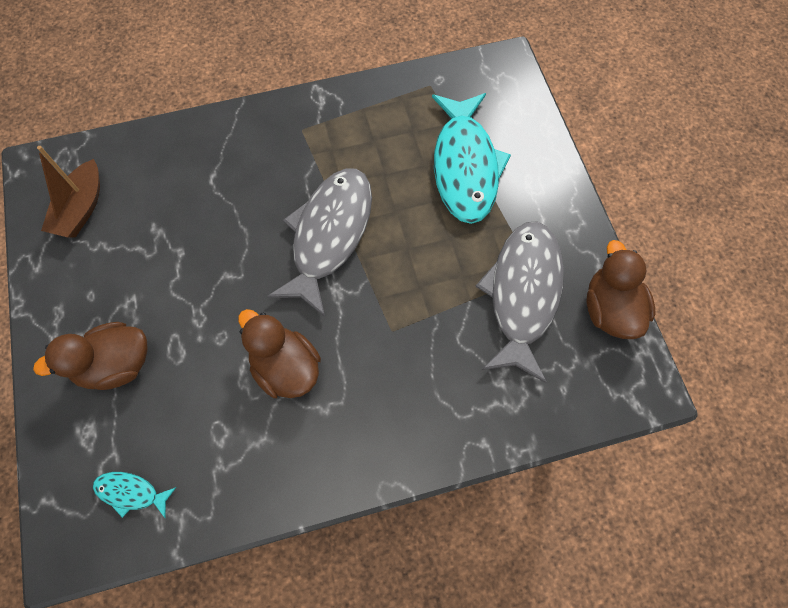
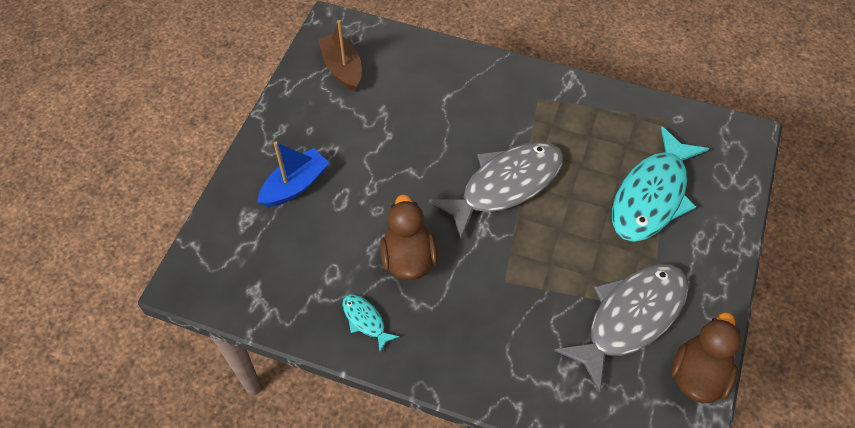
camera: 35 degrees right, 10 degrees down
(81, 208) = (342, 68): brown boat -> brown boat turned 105 degrees clockwise
(116, 365) = (295, 185): brown duck -> blue boat
(131, 492) = (249, 274): turquoise fish -> turquoise fish (365, 320)

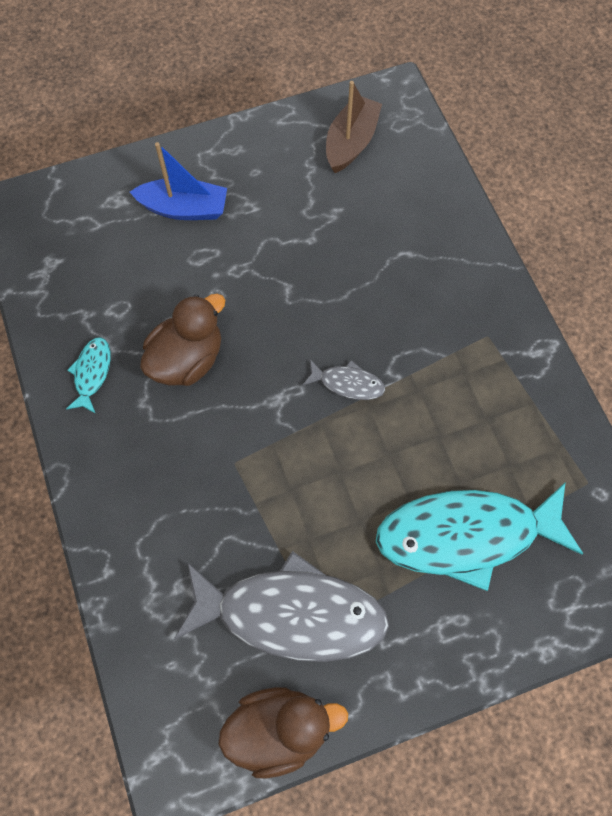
camera: 50 degrees right, 10 degrees up
(505, 185) = (347, 383): grey fish -> grey fish, size x0.44

